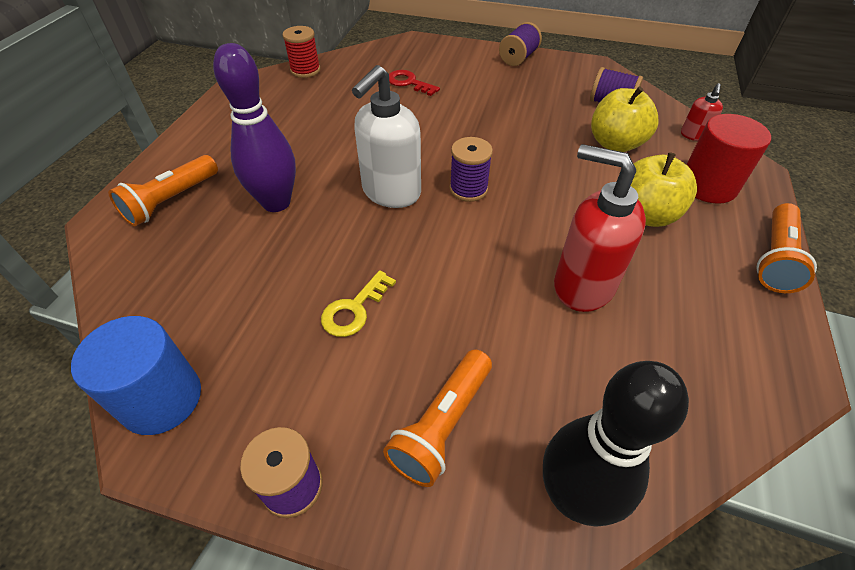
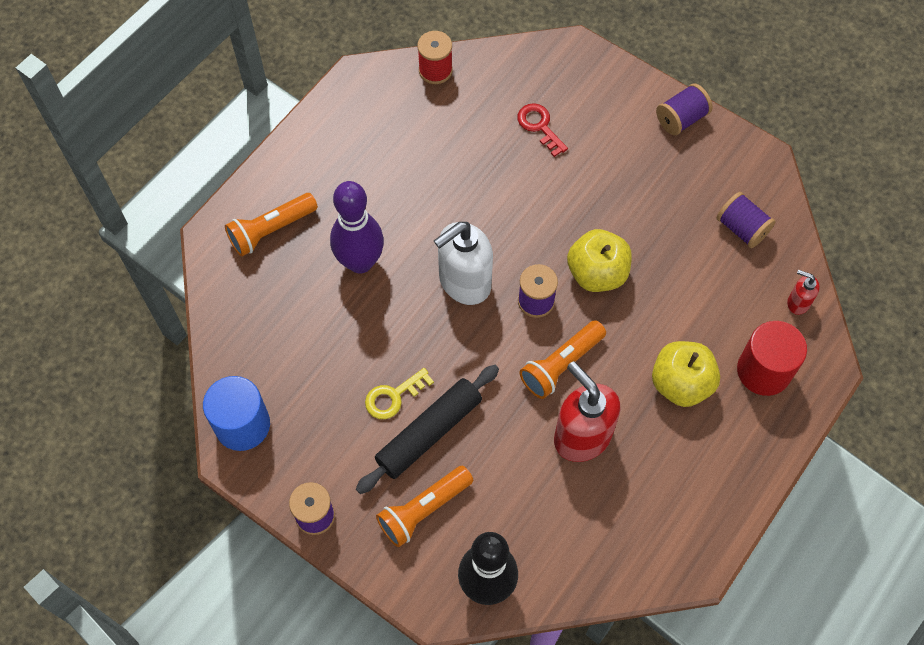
camera: 20 degrees right, 15 degrees up
(411, 333) = (429, 432): none -> black rolling pin
(615, 144) = (709, 288): yellow apple -> yellow apple (597, 273)
(693, 135) = (798, 303): red soap dispenser -> red soap dispenser turned 75 degrees clockwise
(775, 258) = (763, 466): orange flashlight -> orange flashlight (561, 365)

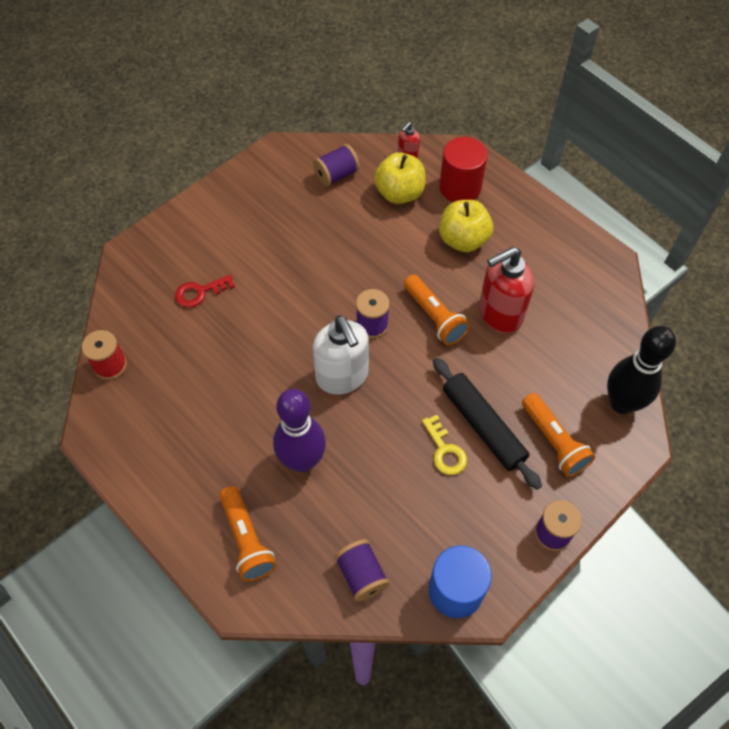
camera: 80 degrees left, 5 degrees down
(597, 273) = (355, 277): yellow apple -> yellow apple (399, 193)
(681, 119) = (225, 192): purple spool -> purple spool (361, 575)

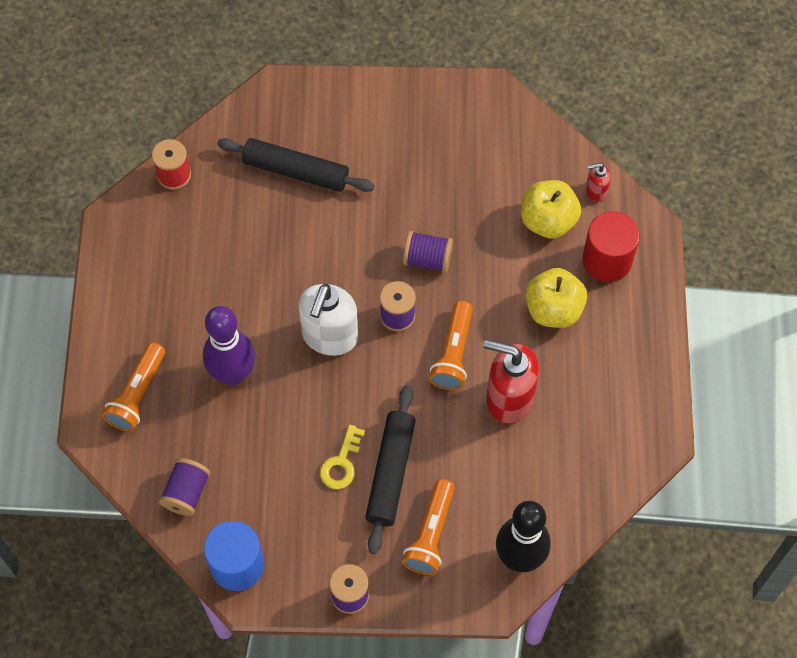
camera: 45 degrees right, 5 degrees up
(200, 292) = (296, 171): red key -> black rolling pin
(336, 175) = (513, 158): purple spool -> purple spool (427, 259)

